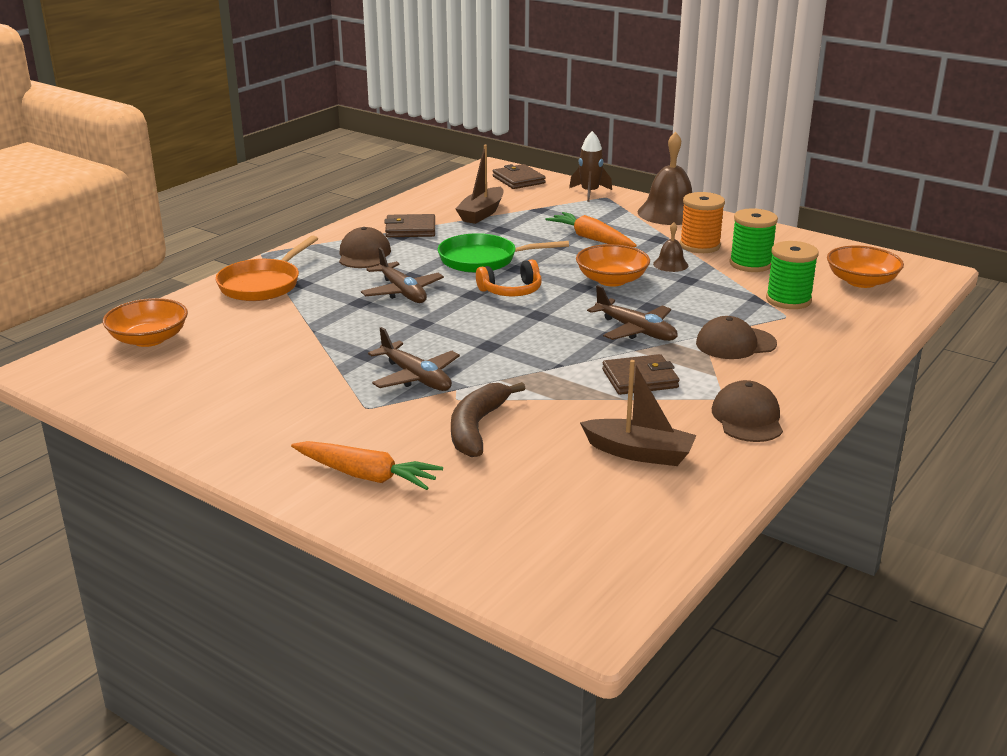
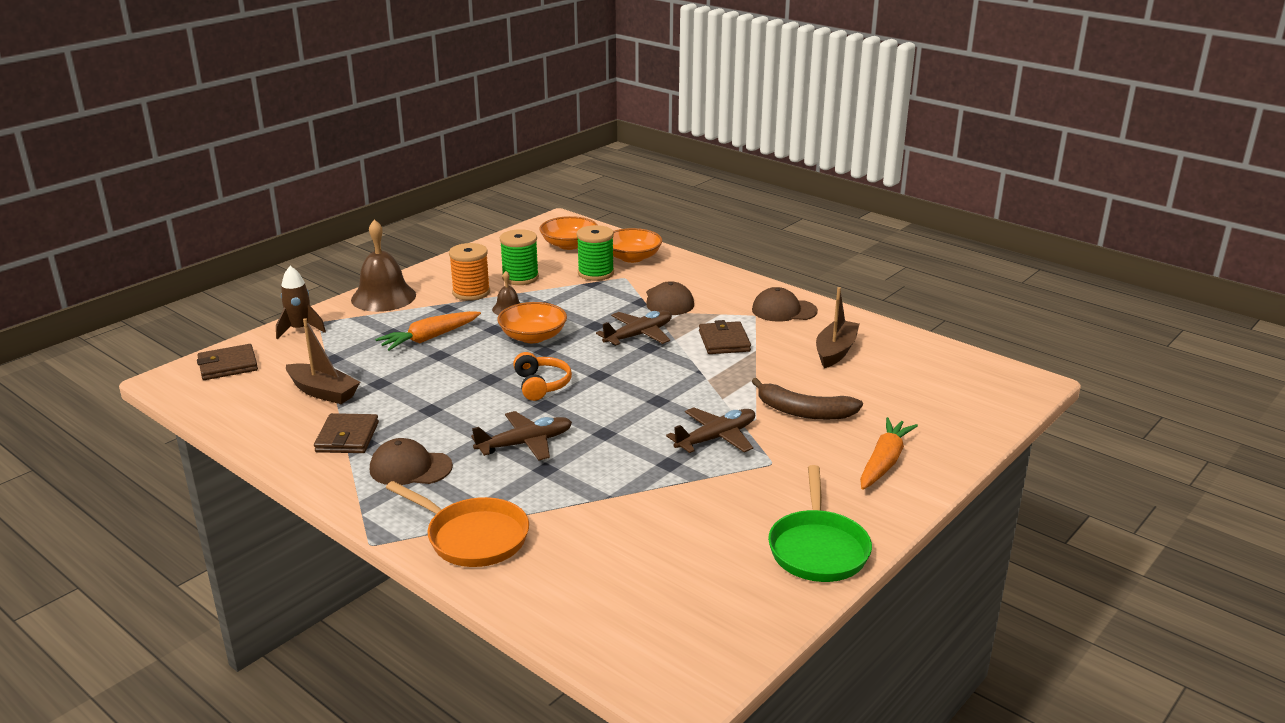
camera: 85 degrees left, 0 degrees up
(149, 339) = (608, 614): orange bowl -> orange bowl (632, 257)
(483, 260) = (458, 396): green pan -> green pan (818, 548)

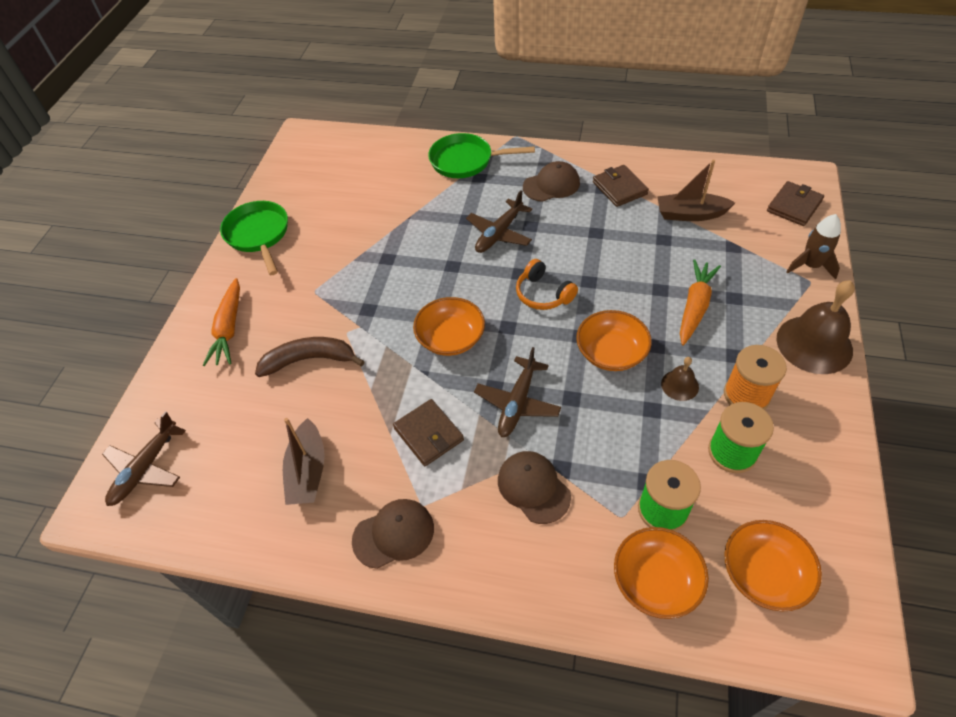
camera: 155 degrees right, 25 degrees up
(473, 537) = (465, 161): orange pan -> green pan
(657, 384) = (450, 338): none -> orange bowl
(716, 438) = (367, 298): brown plane -> brown plane (146, 468)

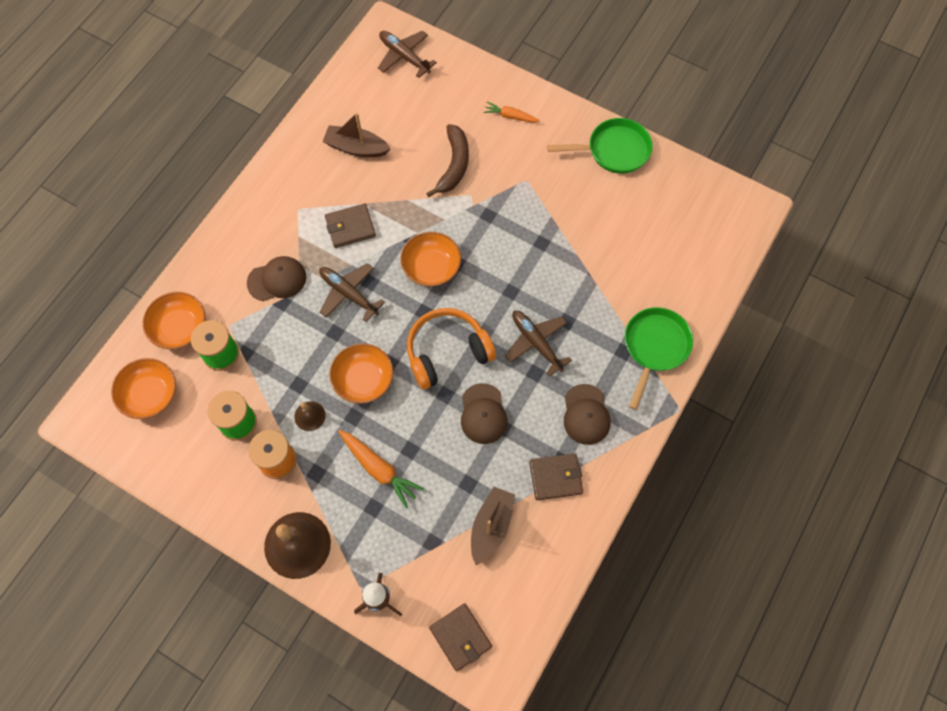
camera: 105 degrees right, 15 degrees up
(229, 329) = (510, 116): orange carrot -> orange carrot, size x0.62
(393, 534) = (286, 187): brown cap -> brown cap (483, 414)
(543, 294) = (447, 352): orange headphones -> orange headphones, size x1.60

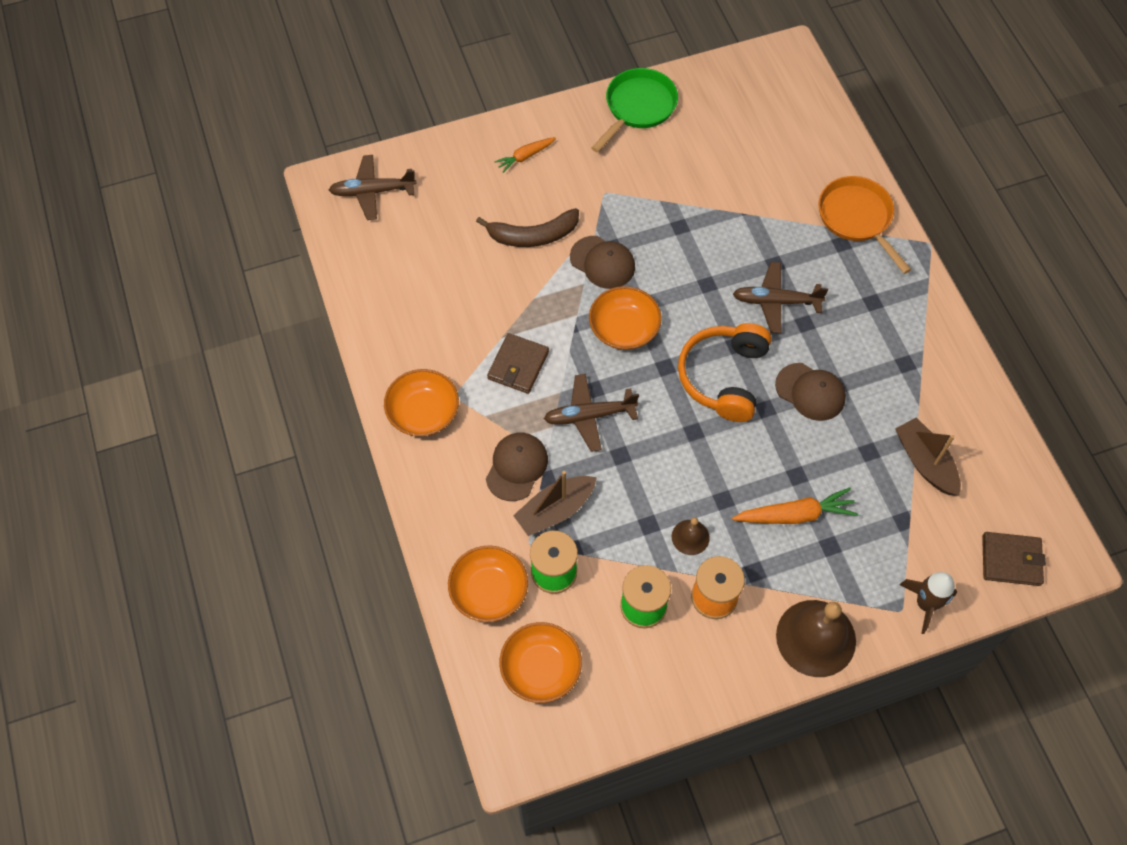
camera: 50 degrees left, 5 degrees down
(356, 148) = (434, 300): brown boat -> brown boat (555, 510)
(363, 379) = (691, 465): orange bowl -> orange bowl (423, 412)
(454, 165) = (533, 235): brown banana -> brown banana turned 120 degrees clockwise
(555, 477) = (918, 379): brown wallet -> none
(586, 414) = (877, 314): brown cap -> brown cap (602, 262)
(655, 347) = (857, 218): green pan -> orange pan

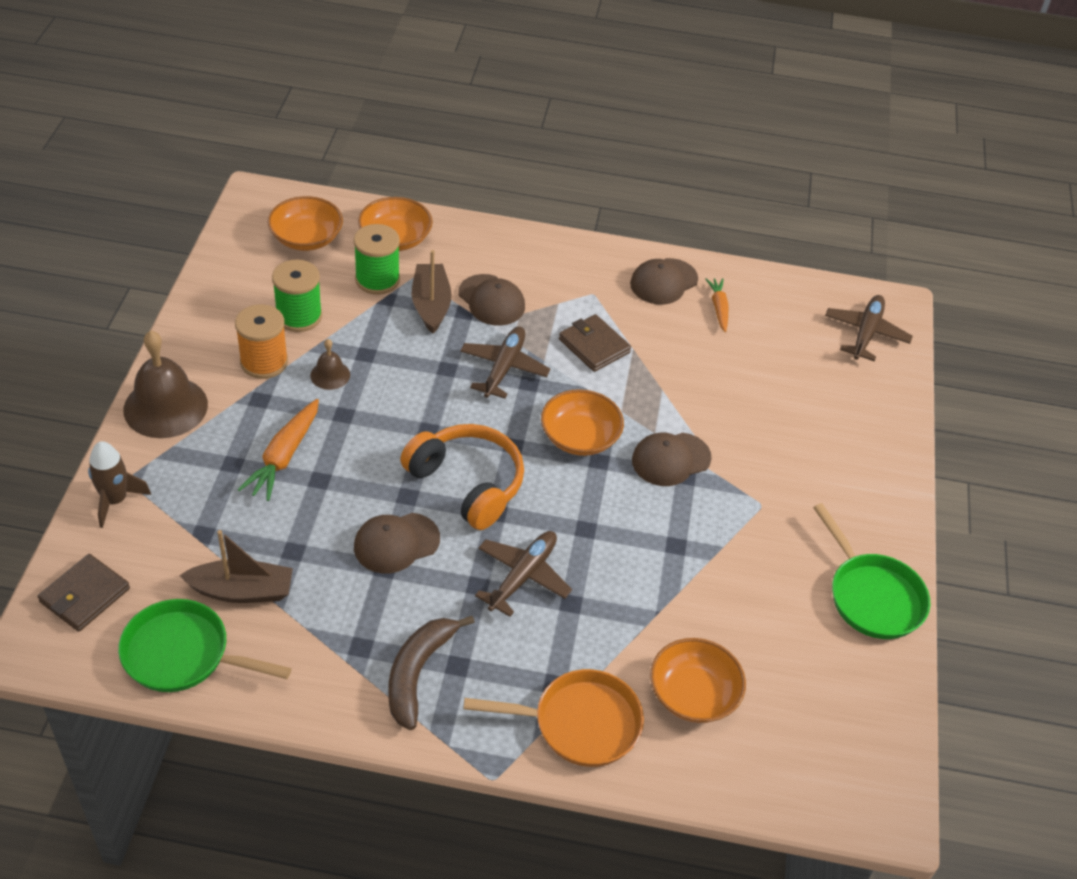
camera: 115 degrees right, 15 degrees down
(403, 351) = (663, 282): none -> brown cap
(423, 412) = (591, 269): orange bowl -> orange bowl (693, 694)
(525, 156) = (850, 463): orange carrot -> orange carrot (718, 308)
(533, 235) = (739, 422): brown banana -> brown banana (417, 673)
(998, 464) = (183, 654): none -> green pan

